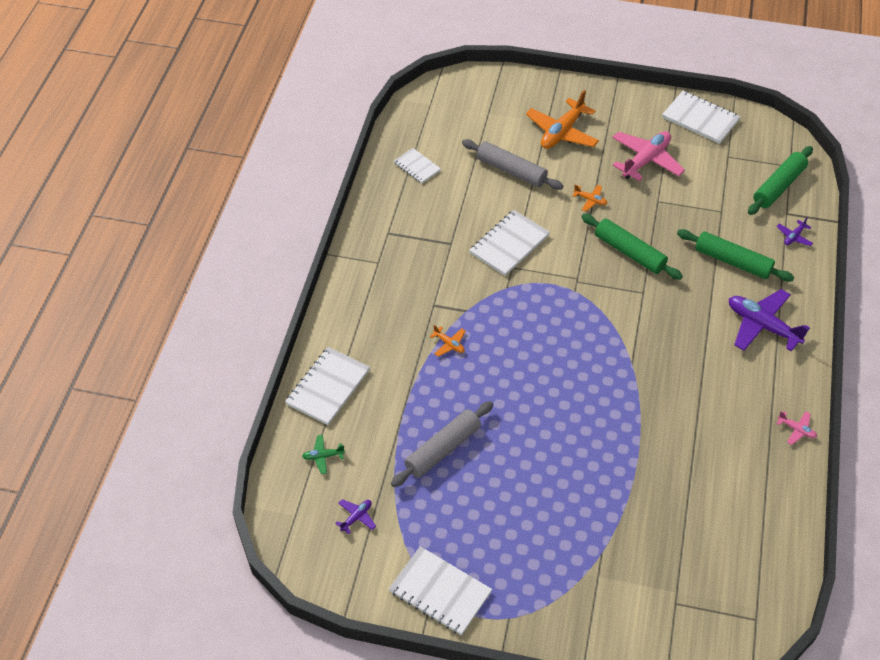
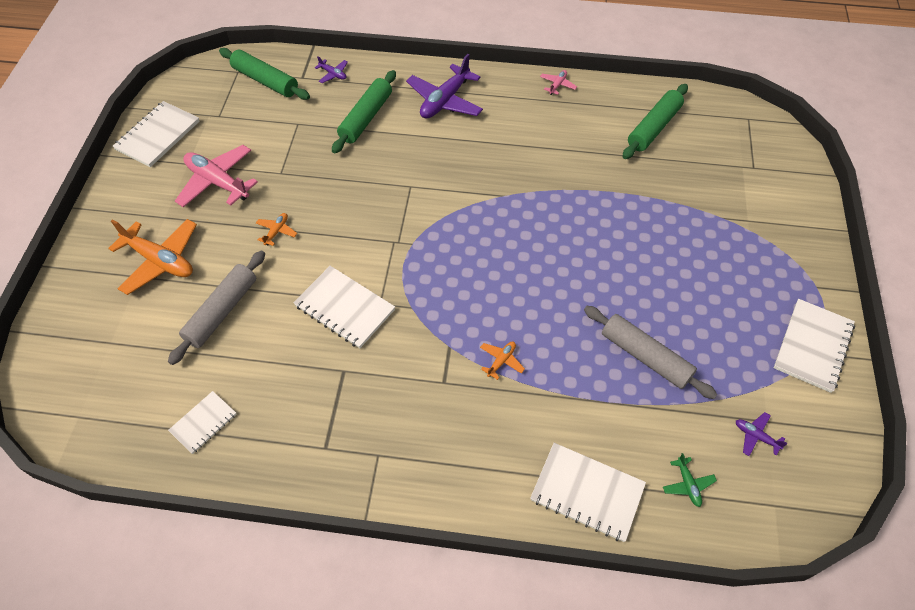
camera: 95 degrees left, 5 degrees up
(629, 252) = (355, 197): green rolling pin -> green rolling pin (654, 128)

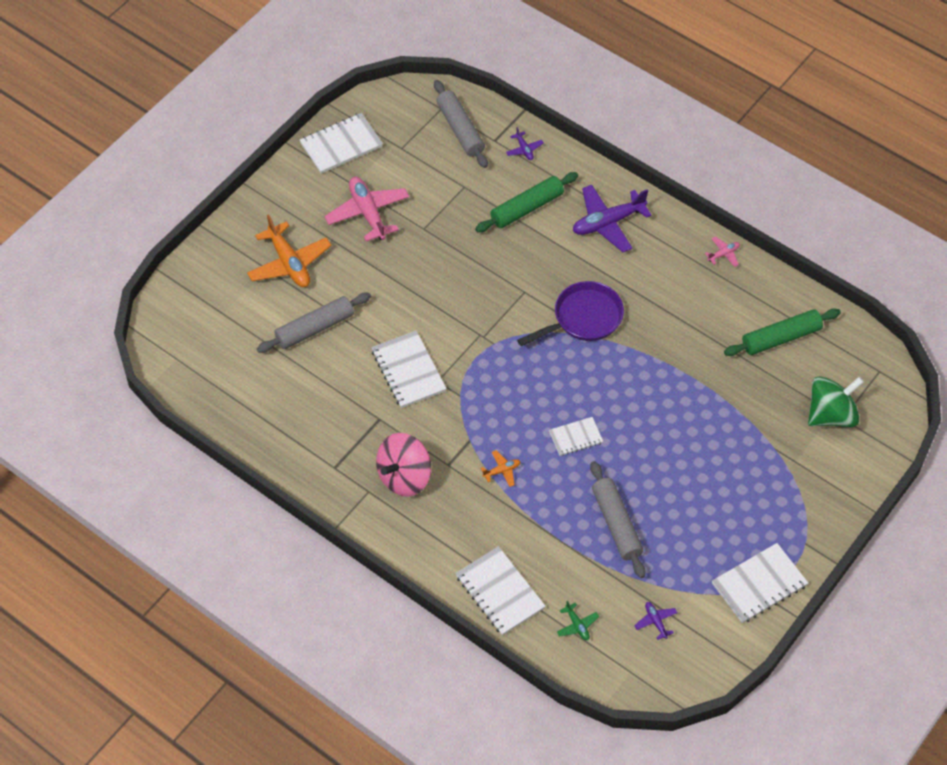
camera: 30 degrees right, 0 degrees up
(203, 423) = (259, 406): white notebook -> white notebook (575, 437)
(265, 81) = (460, 129): green rolling pin -> grey rolling pin
(276, 231) = (391, 281): orange plane -> none
(407, 419) = (404, 477): none -> pink spinning top
(479, 185) = (583, 318): none -> purple pan
(687, 484) = (577, 625): green plane -> green plane turned 45 degrees counterclockwise
(743, 169) = (831, 415): none -> green spinning top

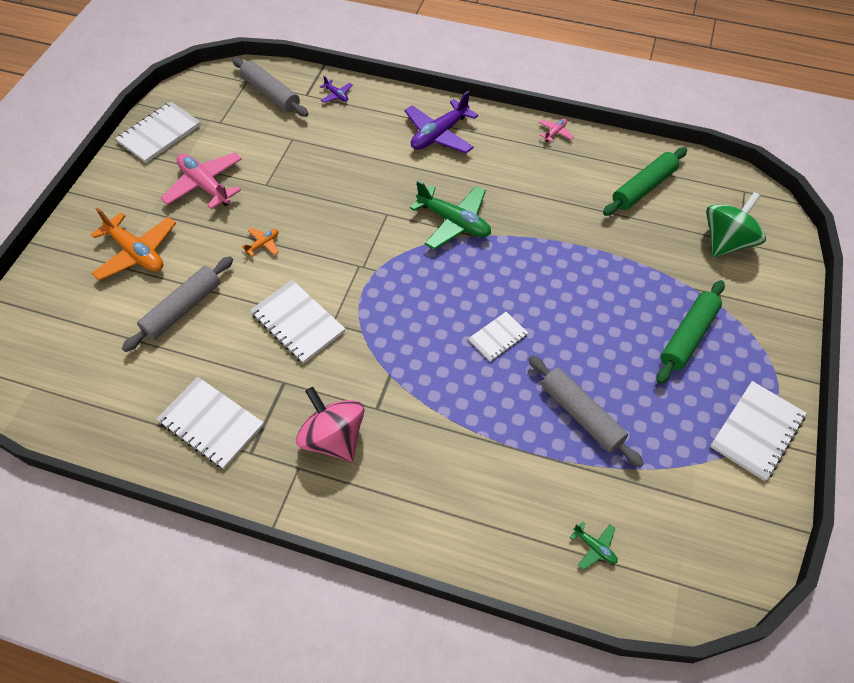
camera: 20 degrees left, 0 degrees up
(404, 477) = (333, 438): pink spinning top -> pink spinning top turned 120 degrees clockwise
(500, 592) = (492, 538): white notebook -> white notebook (211, 423)
(502, 471) = (437, 397): orange plane -> orange plane (263, 244)
(527, 208) = (359, 142): green rolling pin -> green rolling pin (688, 336)
(583, 318) = (454, 222): purple pan -> green plane
(656, 621) = (675, 512): purple plane -> none

